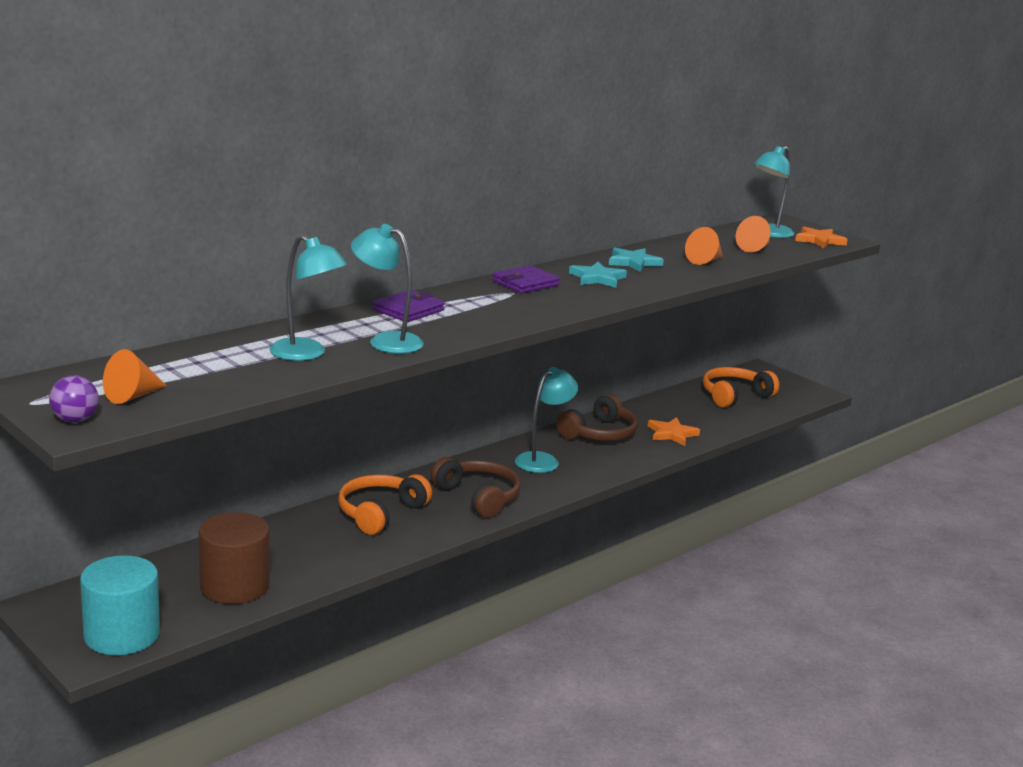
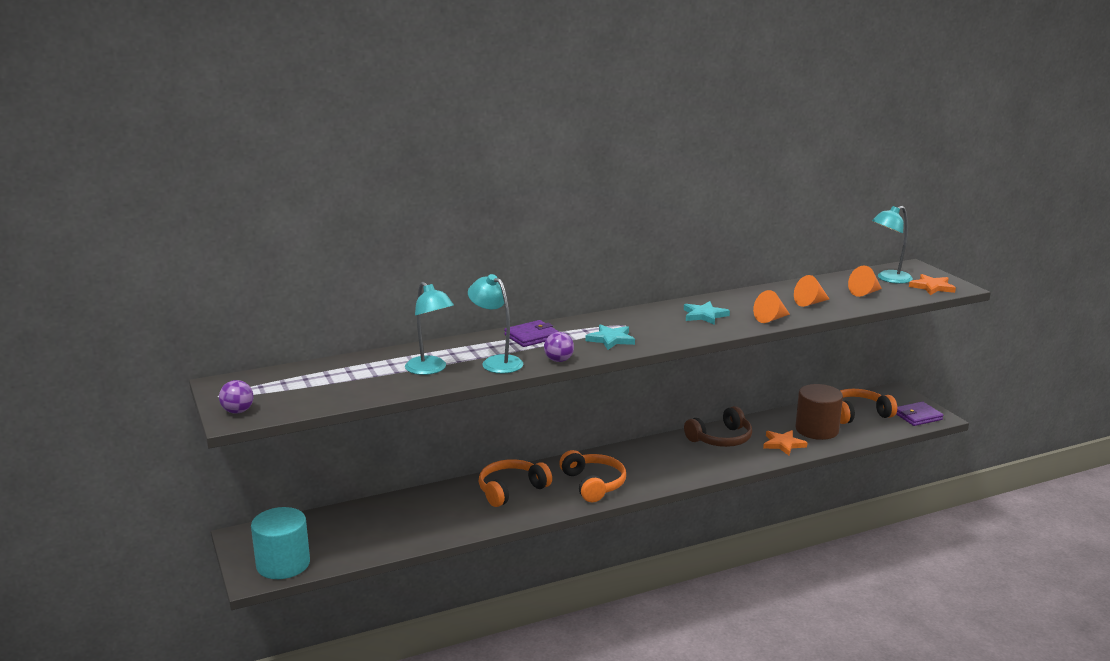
camera: 20 degrees right, 0 degrees up
(132, 396) = (287, 395): orange cone -> orange cone (770, 319)
(234, 586) = (377, 536): brown cylinder -> brown cylinder (817, 430)
(462, 335) = (558, 360): none -> purple ball
(478, 497) = (593, 484): brown headphones -> orange headphones
(525, 283) = (641, 317): purple wallet -> purple wallet (917, 416)
(543, 460) = (661, 457): turquoise lamp -> none
(633, 262) = (746, 302): turquoise star -> turquoise star (611, 339)

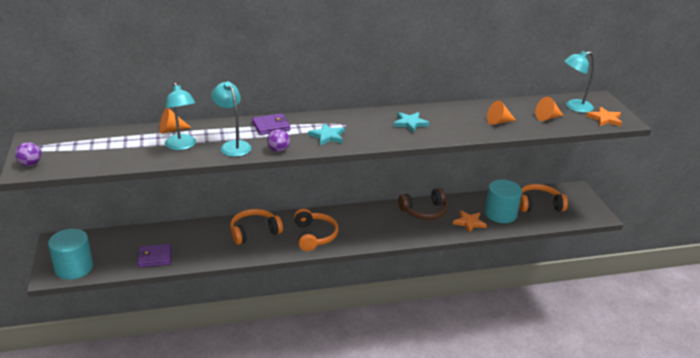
camera: 10 degrees right, 10 degrees up
(770, 319) = (459, 133): orange cone -> orange cone (171, 130)
(817, 430) = (500, 214): brown cylinder -> turquoise cylinder
(917, 416) = (584, 213): purple wallet -> purple wallet (155, 257)

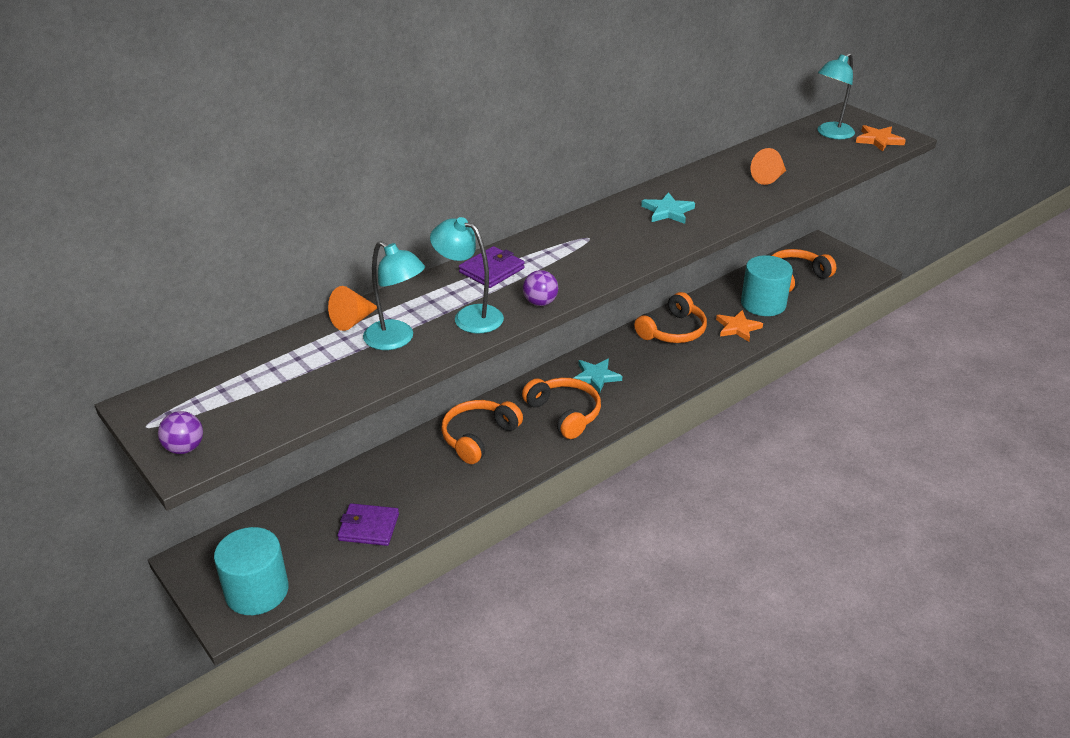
camera: 25 degrees left, 5 degrees up
(155, 257) = (369, 527): purple wallet -> purple wallet turned 45 degrees clockwise
(327, 136) = (583, 262): turquoise star -> turquoise star (596, 377)
(424, 211) = (673, 331): brown headphones -> orange headphones
(547, 118) = (816, 157): orange cone -> none

